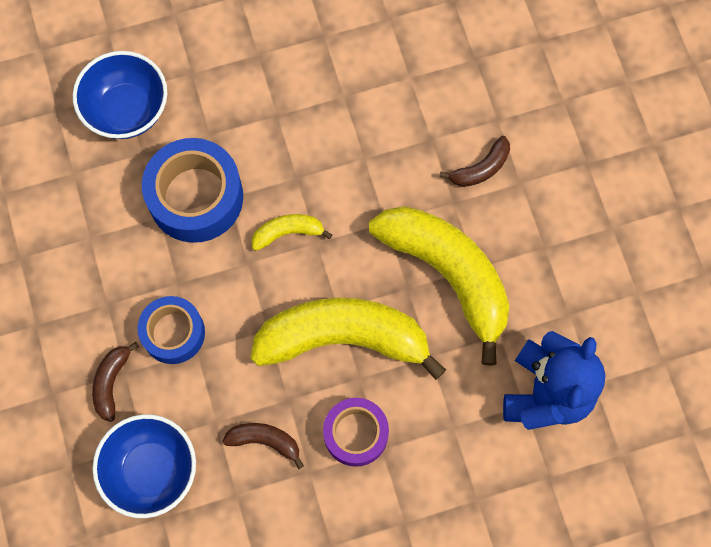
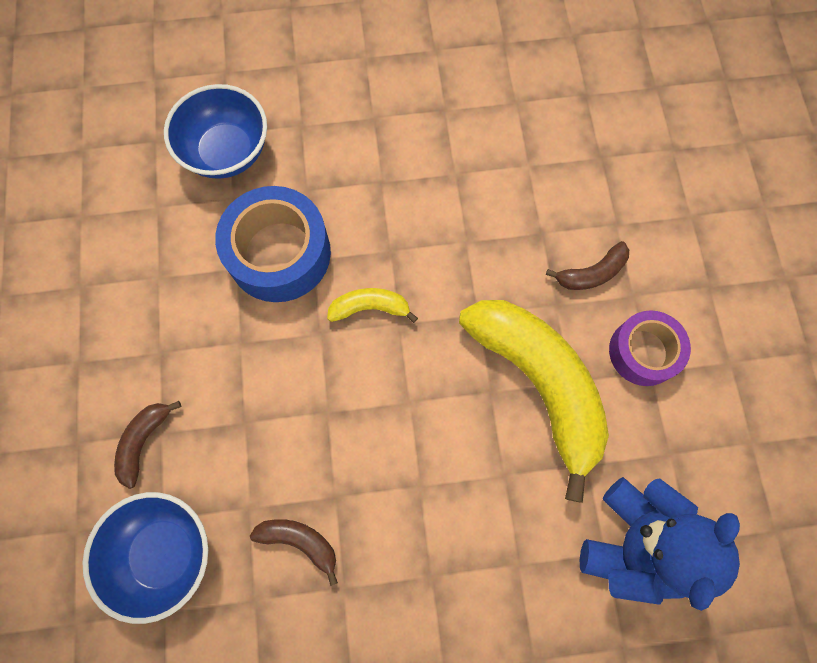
camera: 10 degrees right, 0 degrees up
(173, 333) = (224, 397): blue tape -> none
(343, 338) = (410, 437): yellow banana -> none
(356, 434) = (405, 552): purple tape -> purple tape (643, 352)

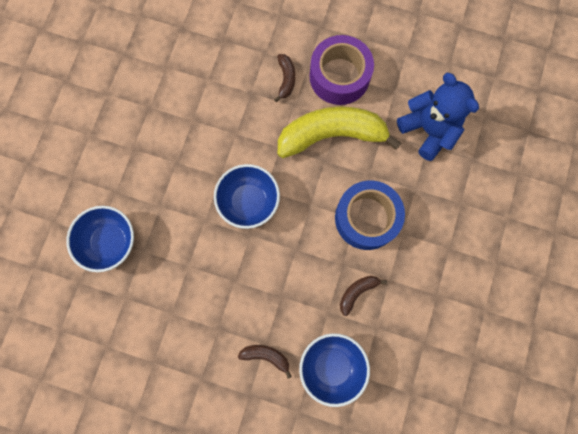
camera: 65 degrees left, 5 degrees up
(144, 441) = (266, 356): brown banana -> brown banana turned 150 degrees clockwise
(279, 253) = (191, 238): blue tape -> blue tape (366, 218)
(370, 308) = (249, 202): yellow banana -> blue bowl
(643, 352) = (339, 76): purple tape -> purple tape, size x1.56

